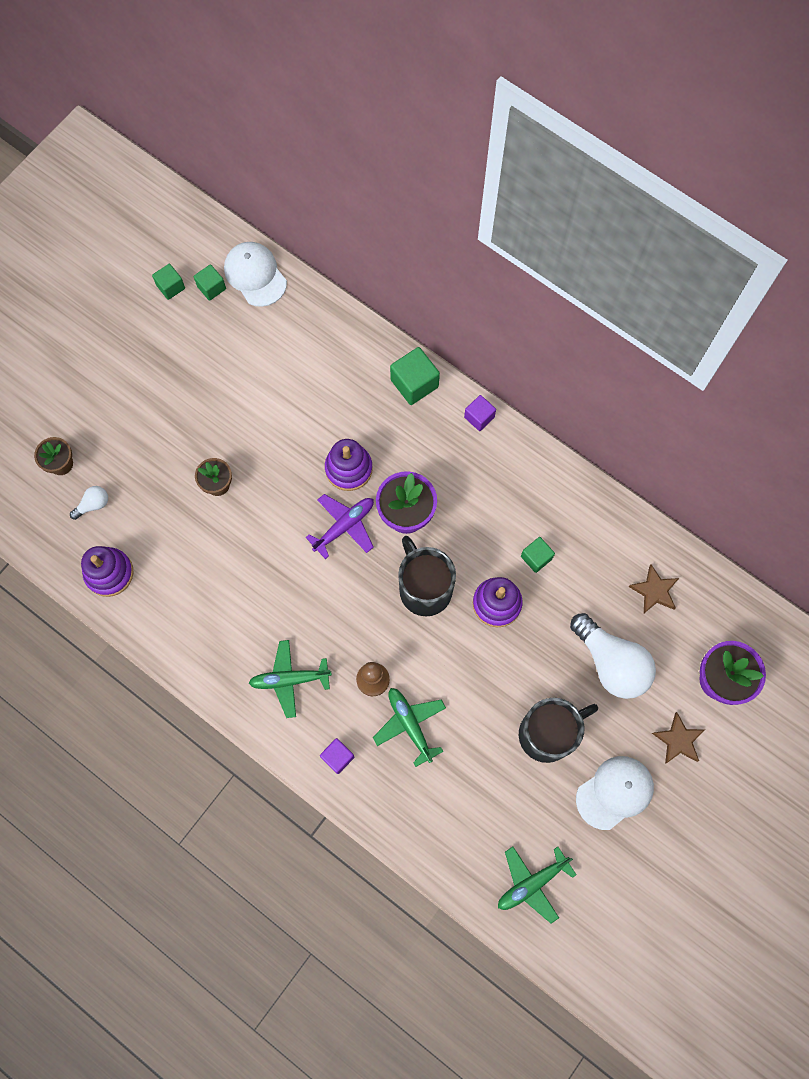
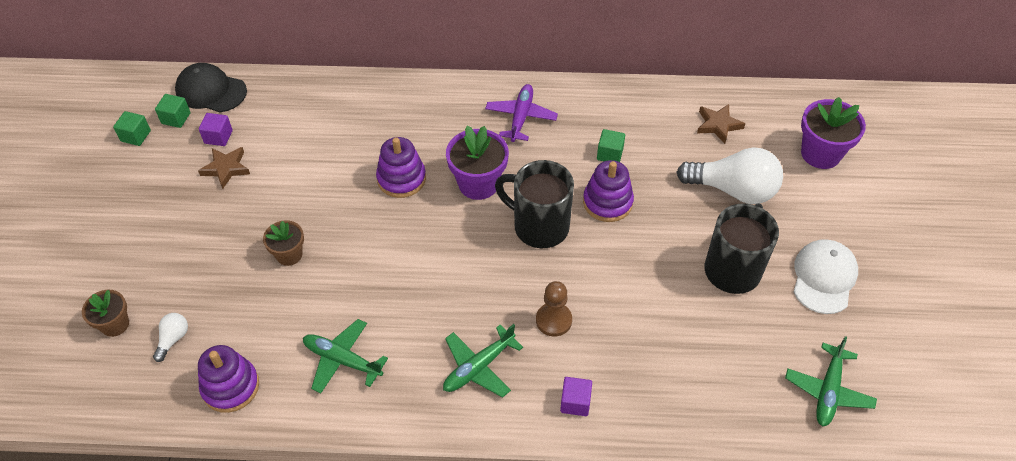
camera: 35 degrees left, 20 degrees down
(255, 275) = (211, 91): white cap -> black cap
(344, 526) = (432, 221): purple plane -> purple plane (521, 117)
(410, 724) = (615, 335): green plane -> green plane (342, 360)
(414, 383) = (409, 94): green cube -> none
(479, 417) = (481, 88): purple cube -> purple cube (218, 137)
(678, 740) = (832, 211): brown star -> brown star (226, 168)

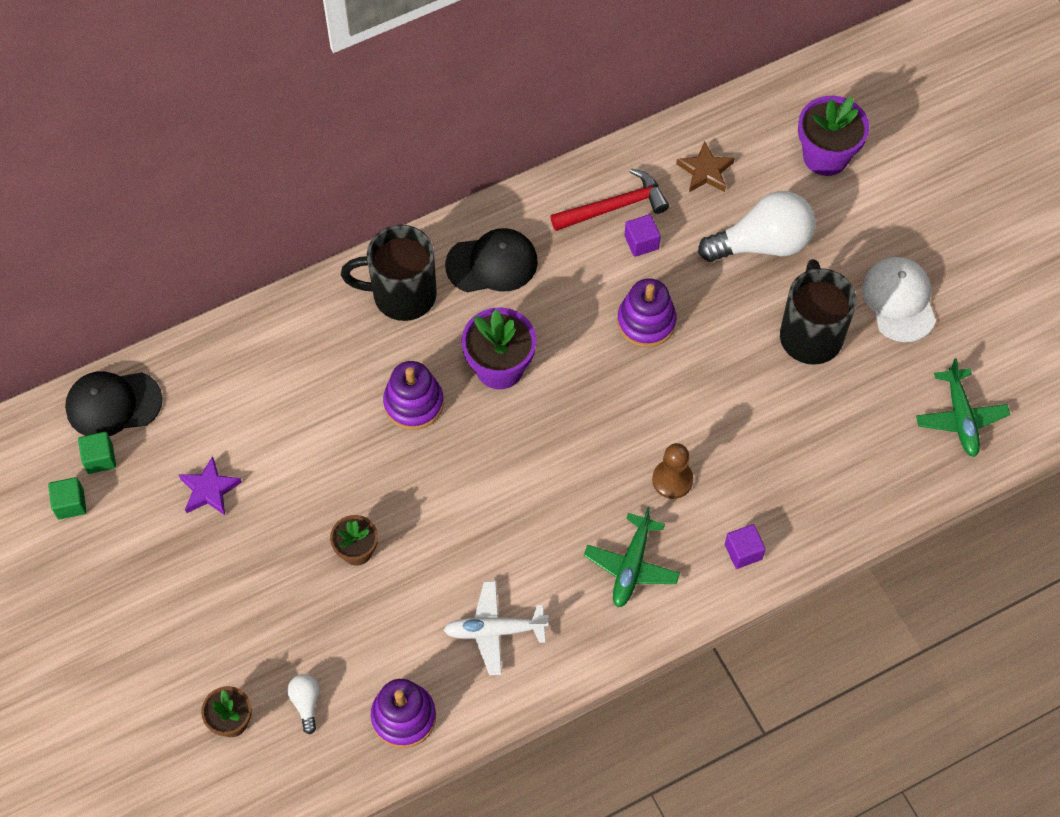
camera: 30 degrees left, 10 degrees up
(218, 137) = (169, 456): purple cube -> purple cube (641, 242)
(226, 168) = (209, 489): brown star -> purple star
(342, 360) = (494, 630): green plane -> white plane
(521, 117) = (492, 263): purple plane -> black cap
(539, 226) = (593, 385): black mug -> black mug (401, 295)
(610, 154) = (614, 263): green cube -> none
(634, 119) = (615, 207): none -> red hammer

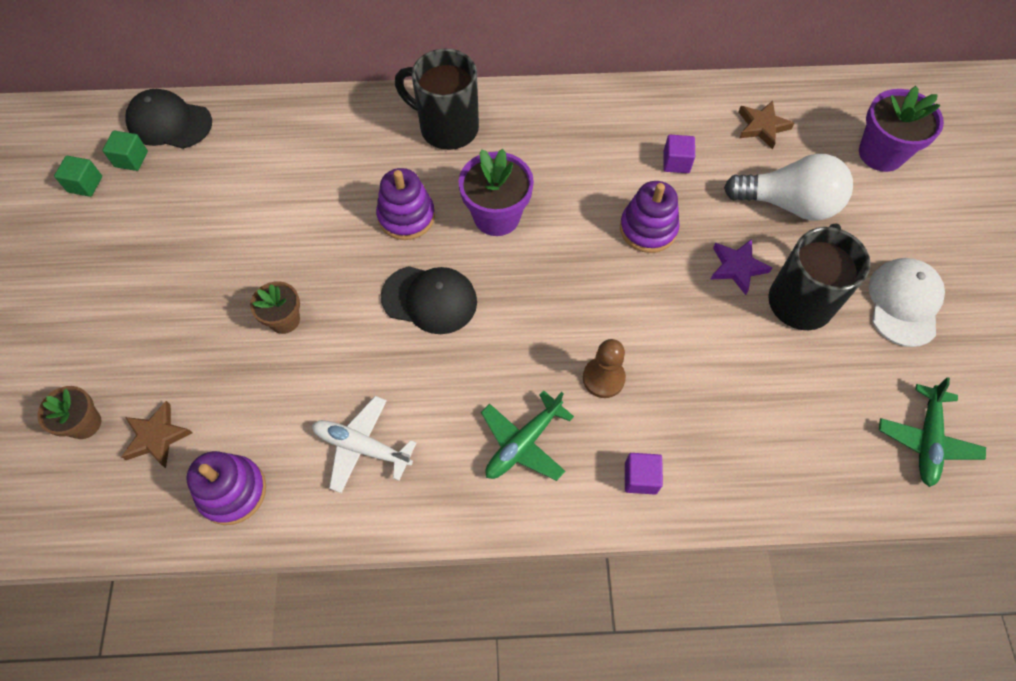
camera: 25 degrees right, 0 degrees up
(209, 489) = (198, 218): purple star -> purple star (737, 267)
(306, 703) = (157, 436): white light bulb -> brown star
(492, 263) = (536, 131): black cap -> black cap (429, 299)
(615, 207) = (666, 126): red hammer -> none

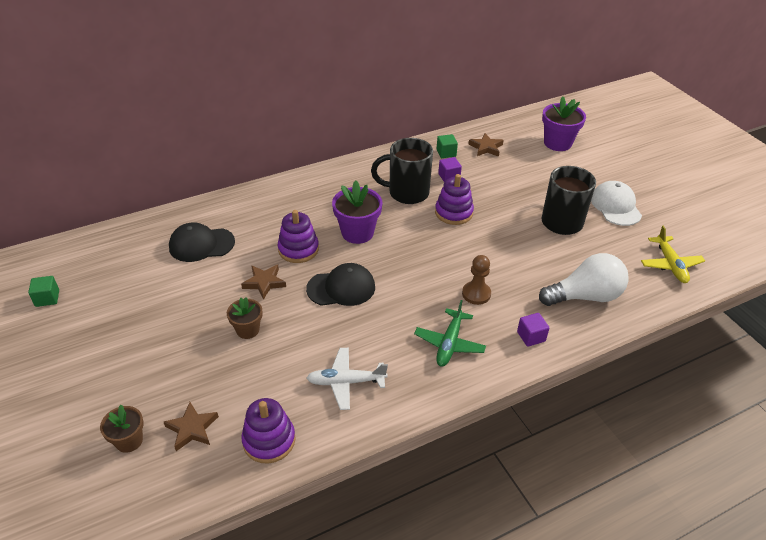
camera: 25 degrees left, 20 degrees down
(131, 159) = (76, 274): green cube -> green cube (446, 153)
(169, 123) = (95, 245): black cap -> black cap (201, 244)
(338, 254) = (264, 283): none -> brown star
(446, 128) = (296, 197): black mug -> black mug (407, 193)
(737, 267) = (516, 216): purple star -> none
(788, 204) = (524, 179): white light bulb -> white light bulb (585, 296)
(926, 440) = (670, 265): green plane -> yellow plane

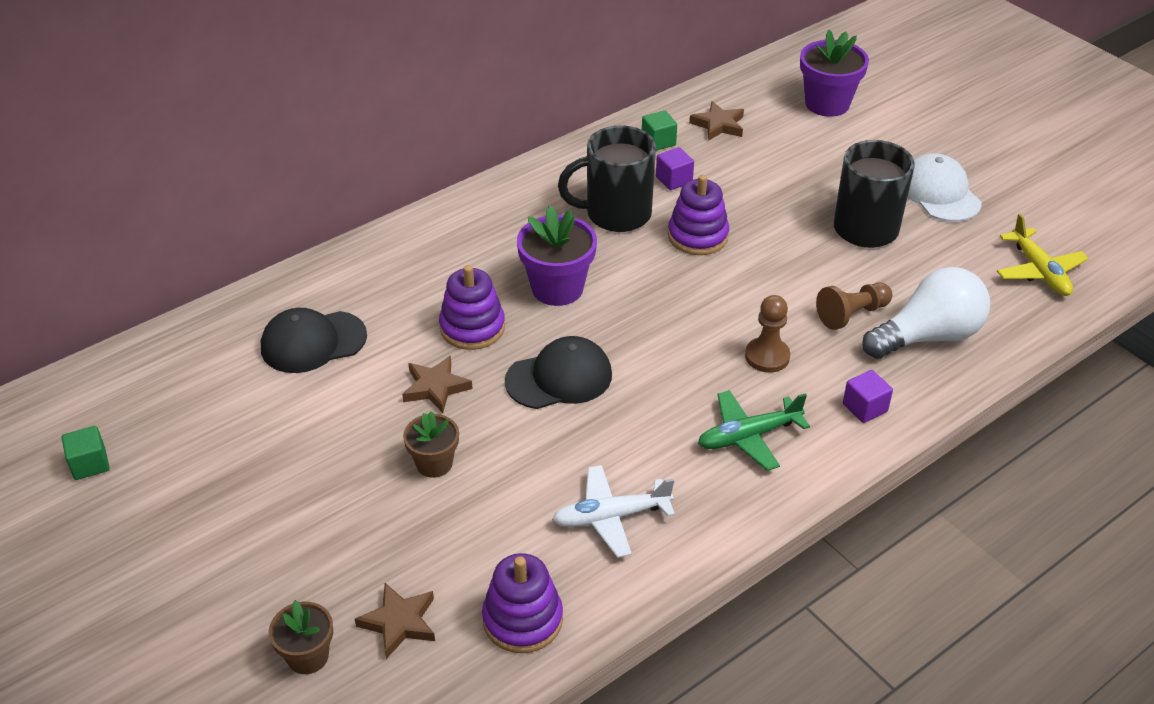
camera: 10 degrees left, 0 degrees up
(449, 343) = (748, 436): green plane -> green plane turned 60 degrees clockwise
(538, 275) = (852, 314): none -> brown pawn

